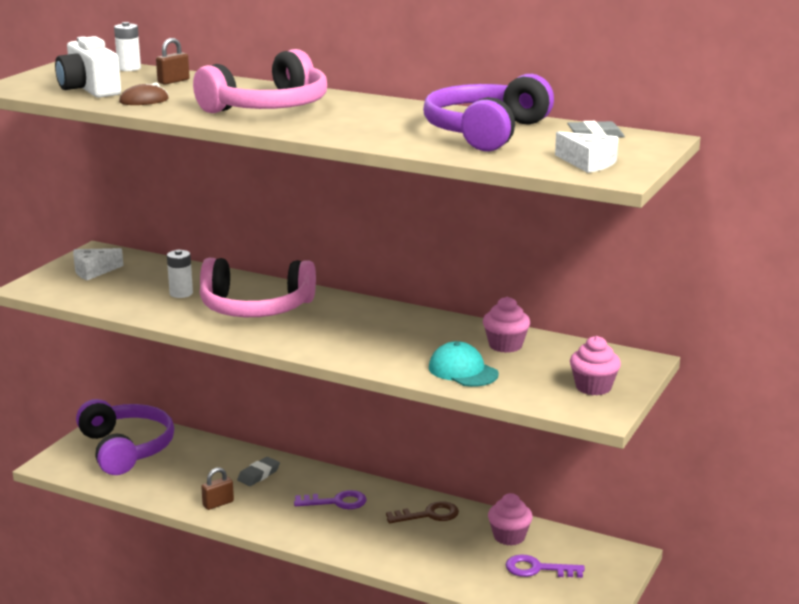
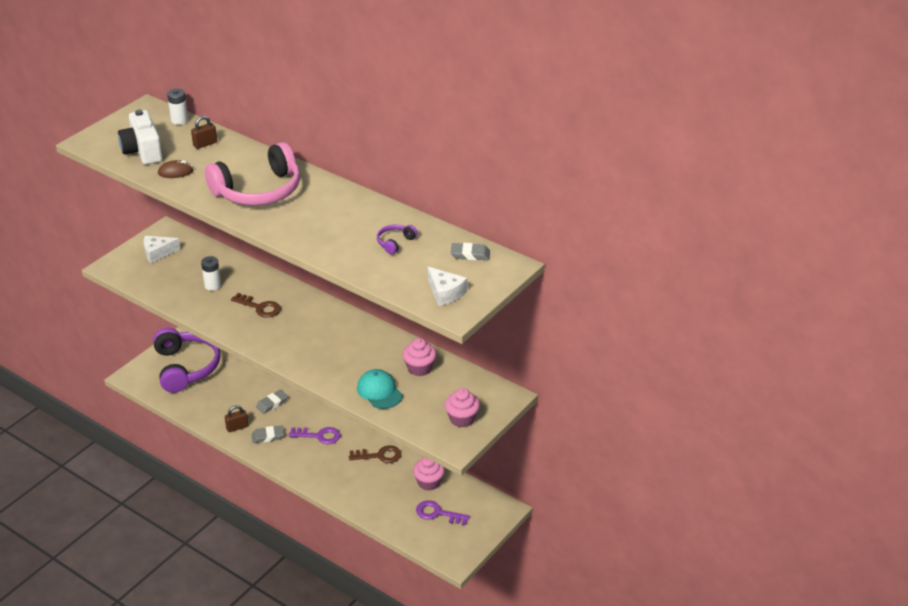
camera: 10 degrees right, 15 degrees up
(255, 308) = (260, 307): pink headphones -> brown key
(265, 509) = (268, 436): none -> grey eraser
(486, 132) = (395, 243): purple headphones -> purple headphones, size x0.41

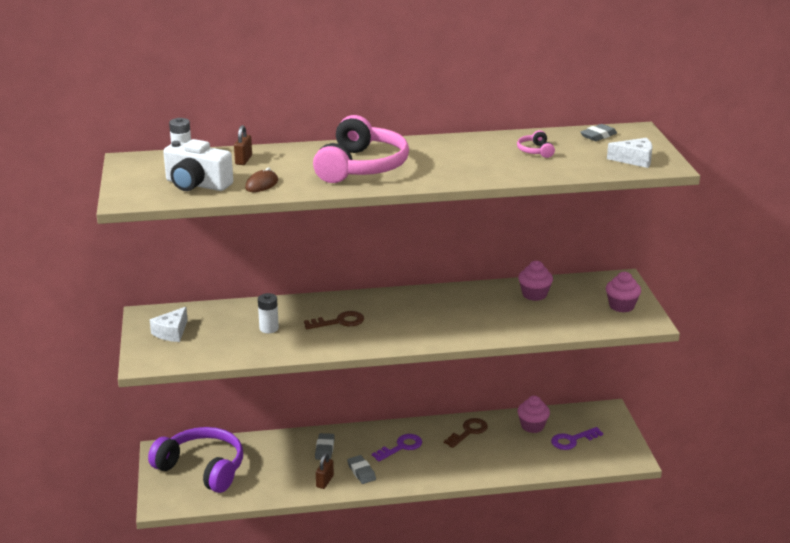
camera: 45 degrees left, 10 degrees down
(268, 436) = (361, 472): grey eraser -> grey eraser turned 60 degrees counterclockwise
(379, 391) = (537, 322): turquoise cap -> none
(395, 243) = (535, 151): purple headphones -> pink headphones

